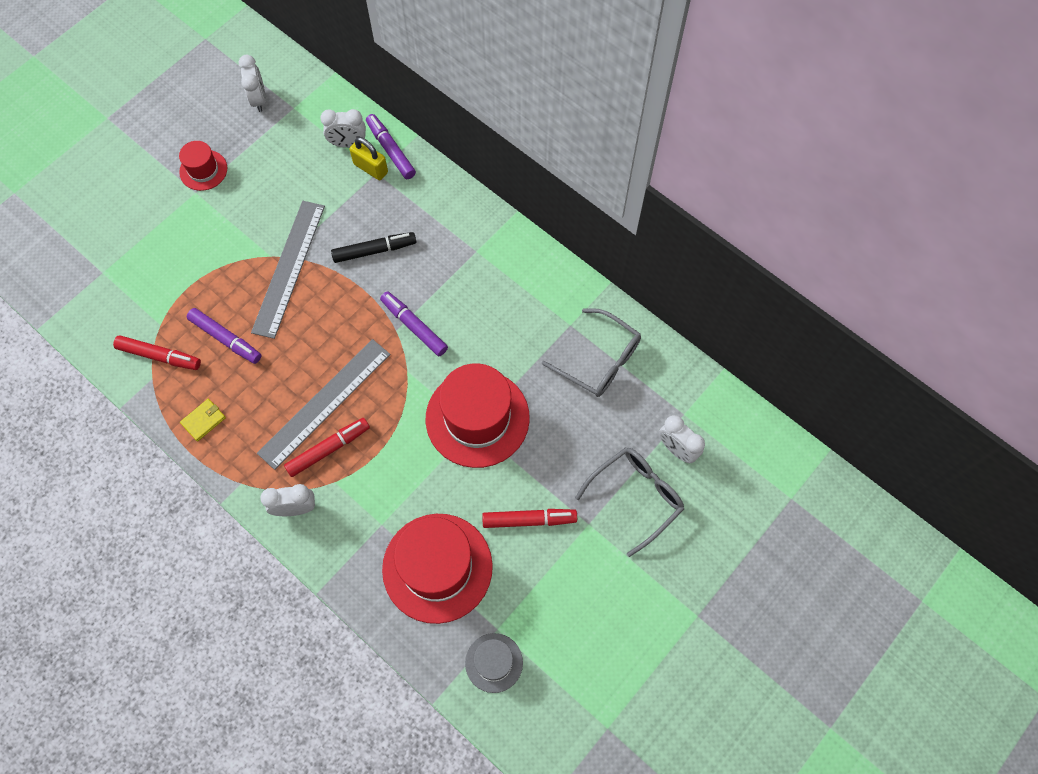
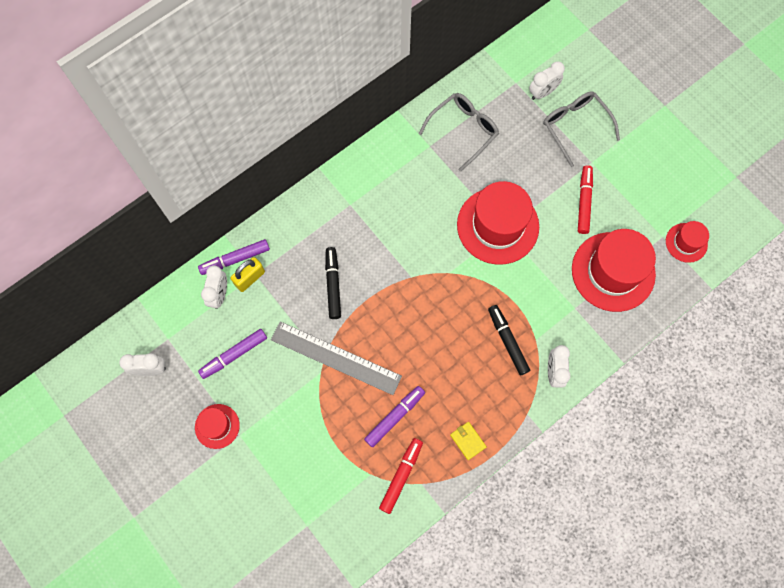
camera: 80 degrees left, 5 degrees up
(325, 403) = (467, 340): grey ruler -> none
(328, 449) = (508, 341): red marker -> black marker
(414, 327) = (411, 262): purple marker -> purple marker (234, 355)
(494, 662) = (686, 242): grey hat -> red hat

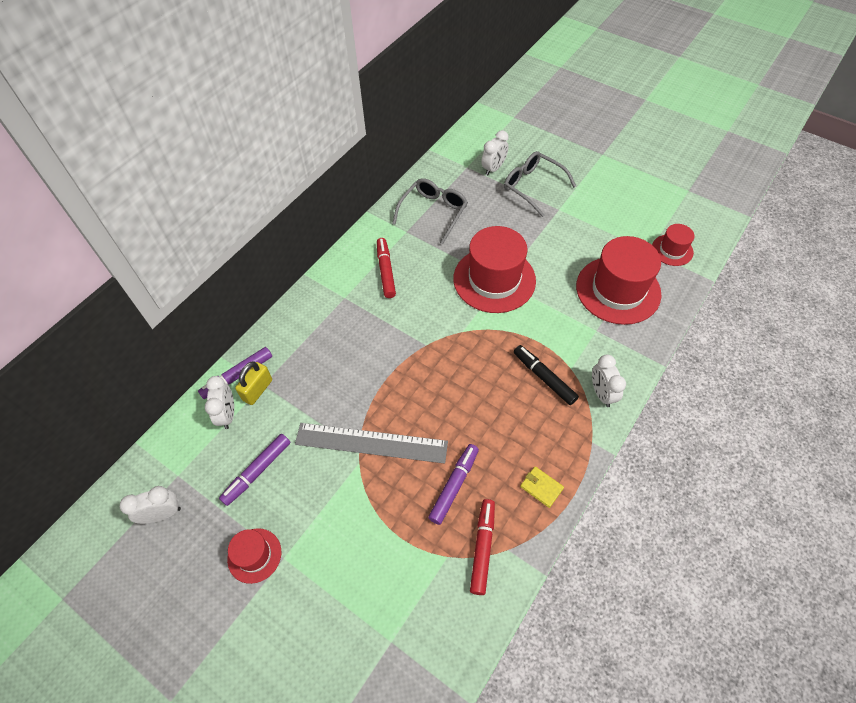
camera: 15 degrees left, 15 degrees down
(333, 285) = (348, 373): black marker -> none
(584, 202) = (566, 241): red marker -> red marker (386, 271)

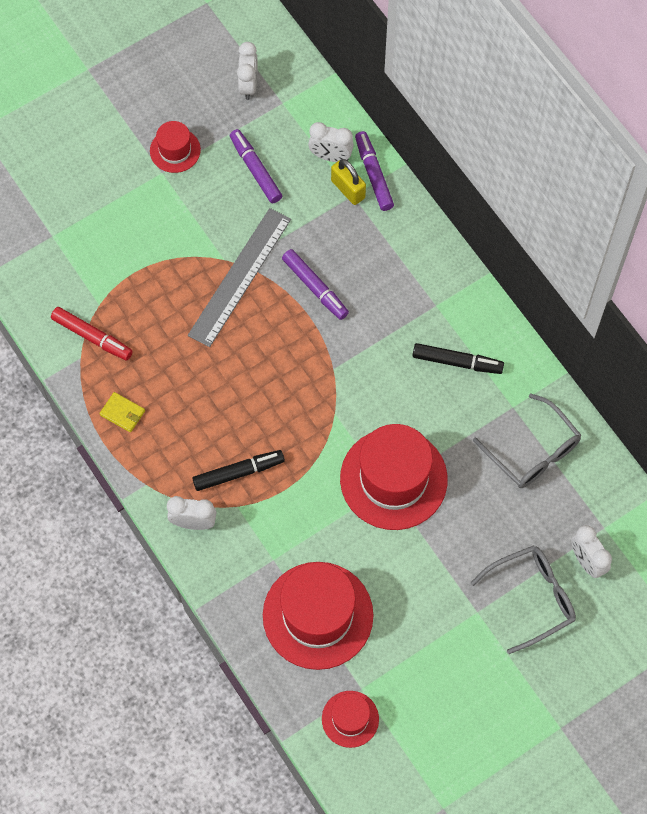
camera: 110 degrees right, 10 degrees up
(386, 271) = (456, 362): red marker -> black marker
(454, 486) = (161, 335): purple marker -> purple marker (315, 287)
(541, 487) = (122, 413): yellow wallet -> yellow wallet turned 60 degrees clockwise

